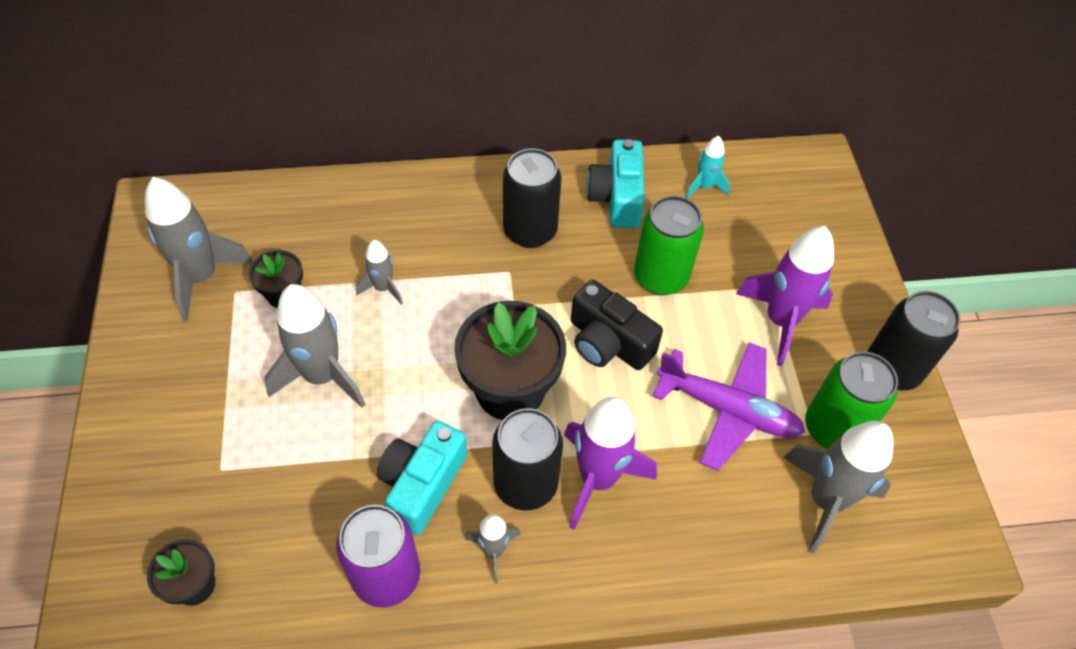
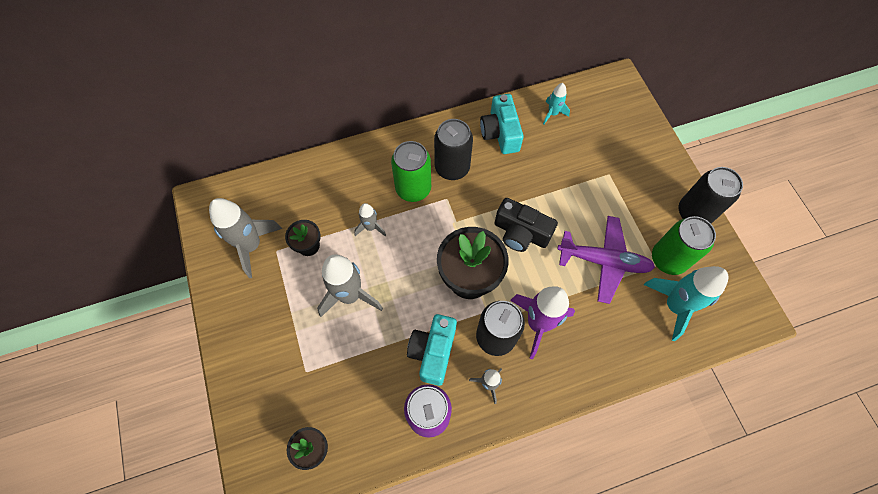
camera: 10 degrees left, 10 degrees up
(660, 277) = (541, 182): green can -> green can (413, 189)
(780, 321) = (621, 195): purple rocket -> none
(826, 500) = (674, 306): grey rocket -> turquoise rocket

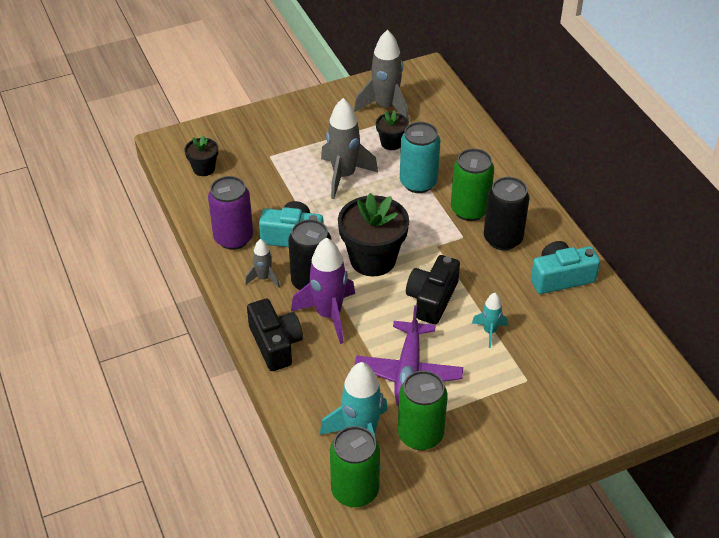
camera: 85 degrees right, 20 degrees down
(370, 227) = (418, 182): grey rocket -> turquoise can
(552, 113) = (603, 326): turquoise rocket -> turquoise rocket (489, 331)
(573, 375) = (275, 344): none -> black camera
(694, 213) = (489, 466): black can -> none
(728, 315) = (355, 490): none -> green can

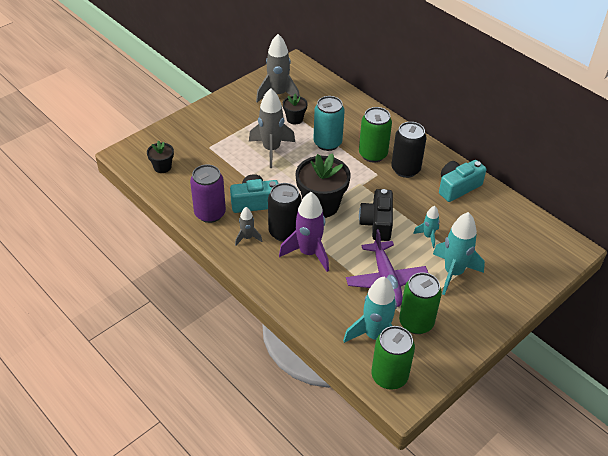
camera: 20 degrees left, 0 degrees up
(275, 344) = (279, 284): black camera -> none
(499, 385) = (453, 273): none -> turquoise rocket

